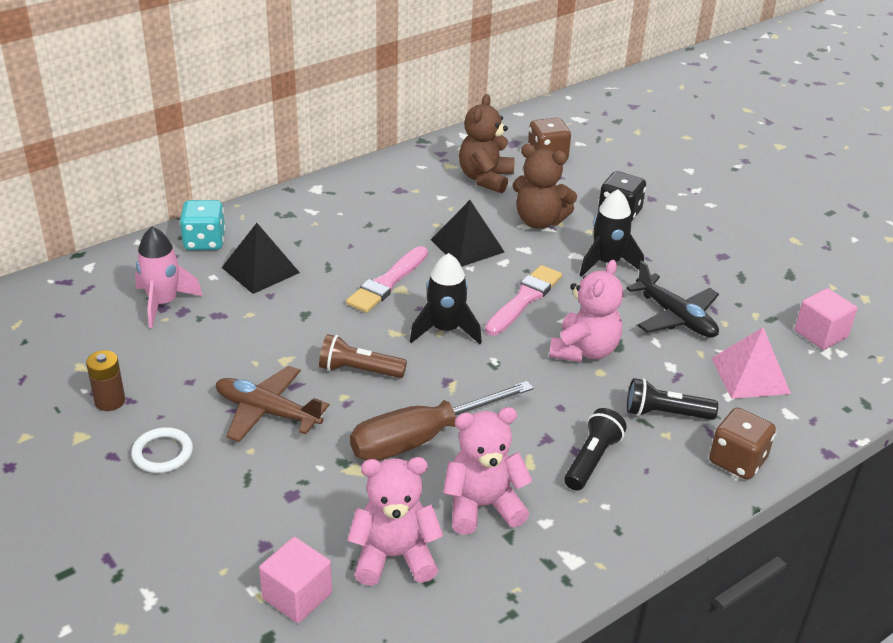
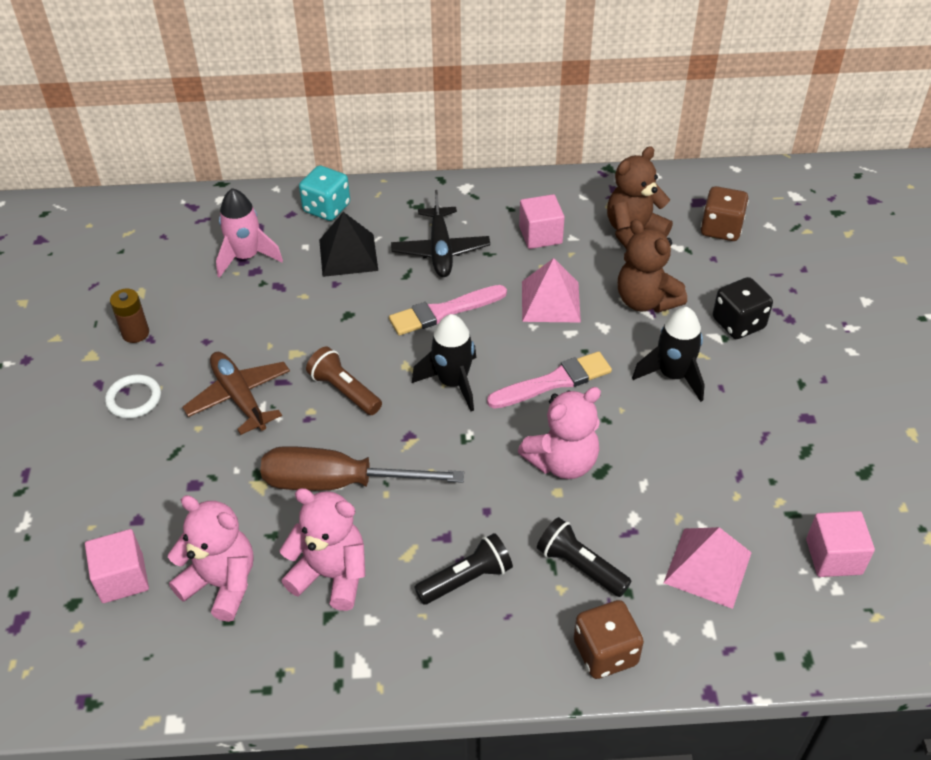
camera: 35 degrees right, 10 degrees up
(414, 203) = (540, 235): none -> pink cube
(467, 246) = (550, 301): black pyramid -> pink pyramid
(676, 317) = (689, 466): black plane -> black plane (440, 250)

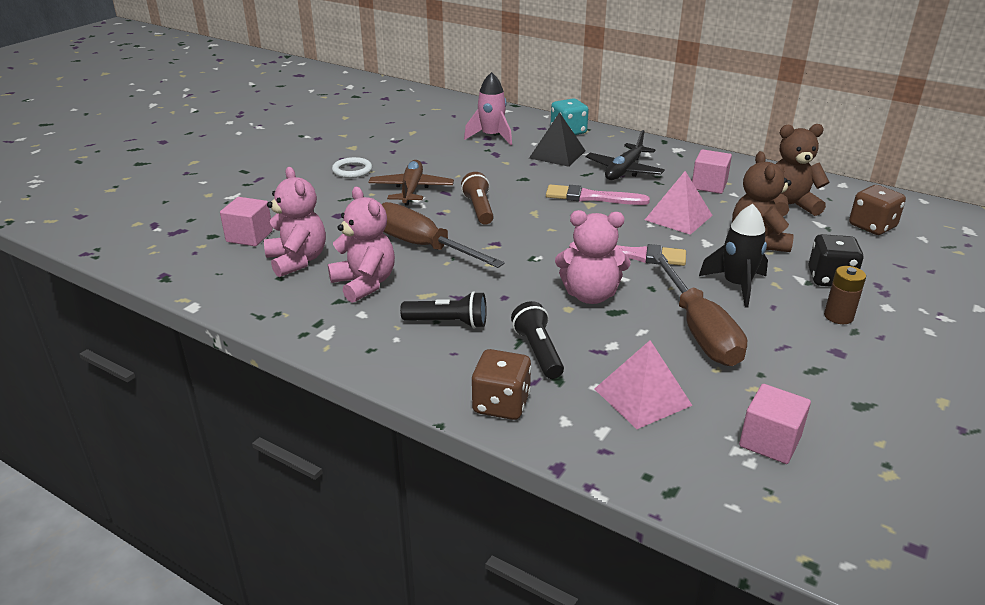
camera: 35 degrees right, 15 degrees down
(135, 333) = (387, 146): brown battery -> brown battery (838, 316)
(453, 382) = (557, 230): black rocket -> none
(689, 455) = (700, 331): none -> brown screwdriver

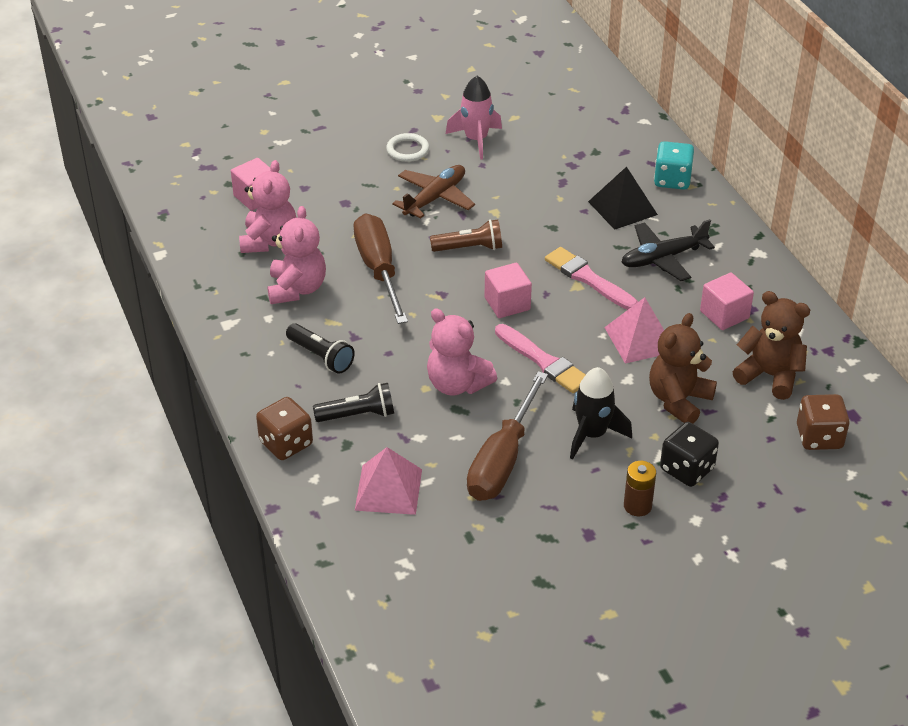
camera: 35 degrees right, 10 degrees up
(479, 209) = (469, 248): brown flashlight -> brown flashlight turned 60 degrees clockwise
(491, 137) = (584, 155): pink rocket -> pink rocket (476, 140)
(538, 352) = (358, 415): black flashlight -> black flashlight turned 60 degrees clockwise
(770, 441) = (434, 568): pink cube -> pink cube (507, 303)

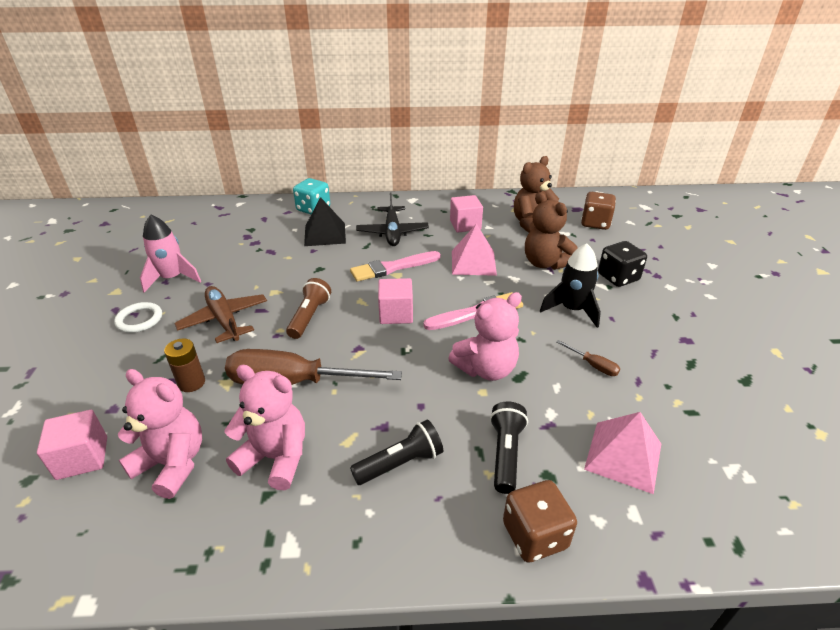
camera: 70 degrees left, 5 degrees down
(502, 460) = (593, 365): brown screwdriver -> brown screwdriver, size x0.41
(637, 506) = (655, 308): brown battery -> brown battery (191, 383)

